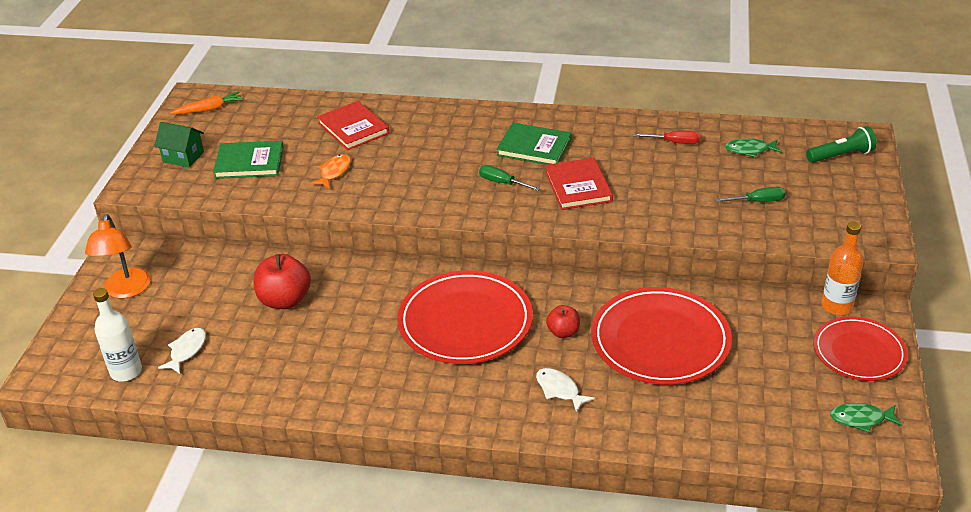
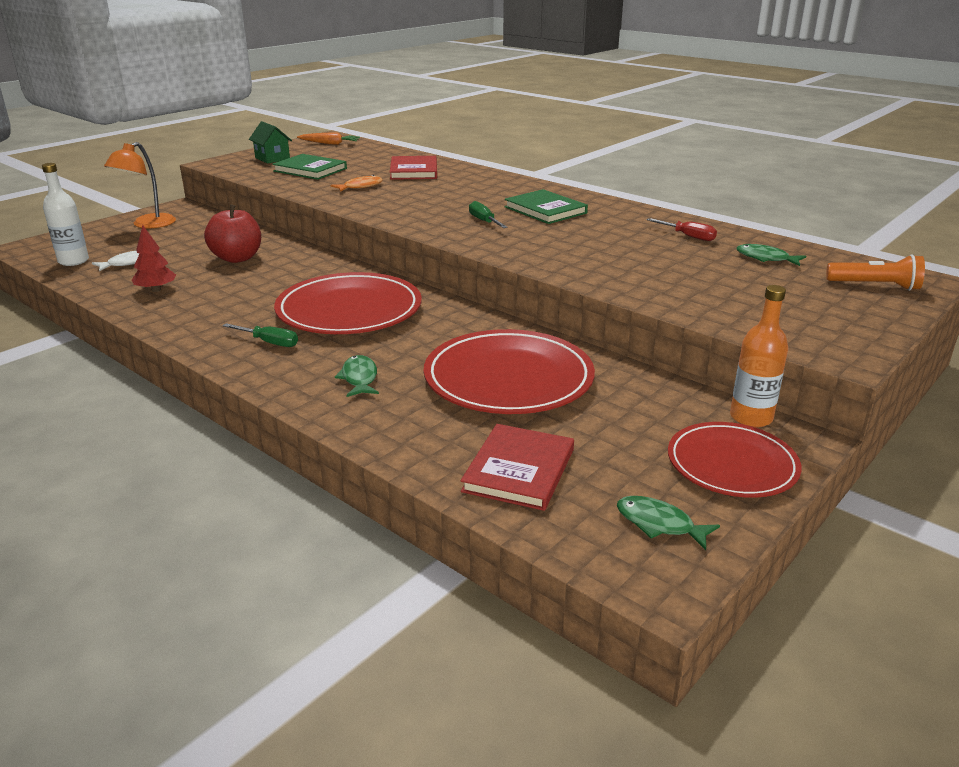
camera: 30 degrees right, 10 degrees down
(265, 372) = (156, 290): none -> red tree
(559, 390) = (359, 378): white fish -> green fish
(563, 332) = (423, 343): red apple -> none
(578, 186) = (549, 239): red book -> red book (519, 470)
(758, 201) = (727, 291): green screwdriver -> green screwdriver (270, 342)
(841, 155) = (875, 286): green flashlight -> orange flashlight

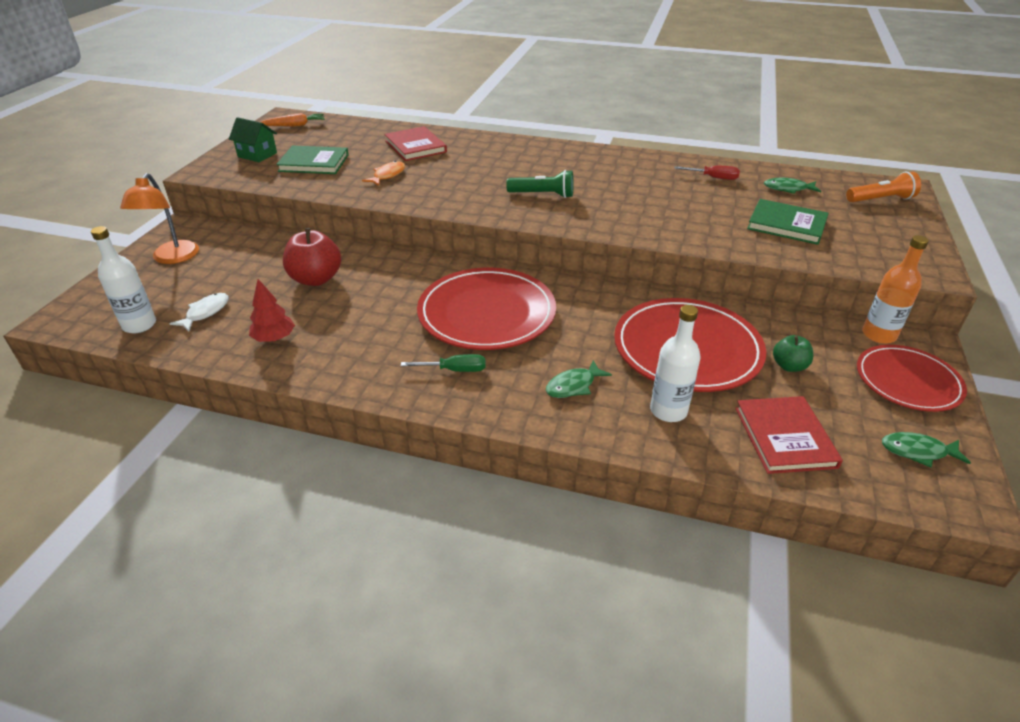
camera: 25 degrees left, 10 degrees up
(359, 378) = (573, 386): green fish -> green fish turned 90 degrees counterclockwise
(425, 419) = (668, 411): none -> white bottle
(484, 221) = (543, 195): green screwdriver -> green flashlight
(545, 210) = (578, 171): green book -> green book (786, 225)
(603, 417) = (789, 366): none -> green apple

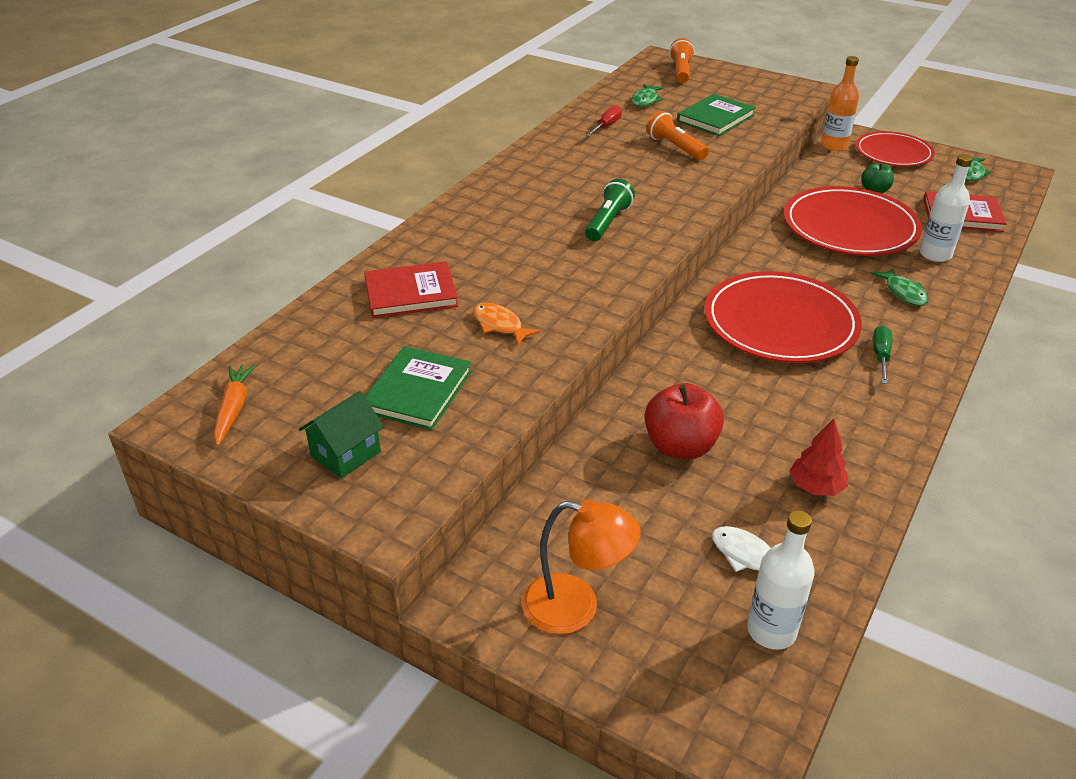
camera: 75 degrees left, 0 degrees up
(700, 210) = (675, 147): none -> orange flashlight

